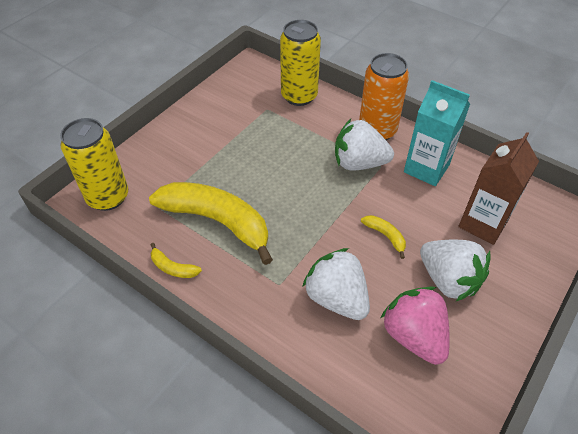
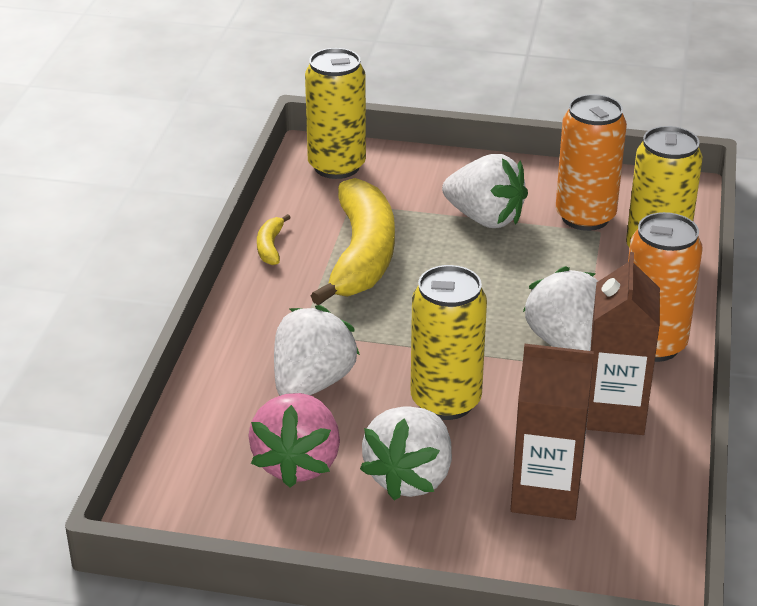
camera: 65 degrees right, 15 degrees down
(221, 149) = (485, 218): none -> white strawberry
(249, 109) = (585, 217): none -> orange can
(385, 236) = (445, 401): yellow banana -> yellow can
(414, 336) = (297, 463): pink strawberry -> pink strawberry turned 150 degrees clockwise
(426, 168) = (614, 413): turquoise carton -> brown carton

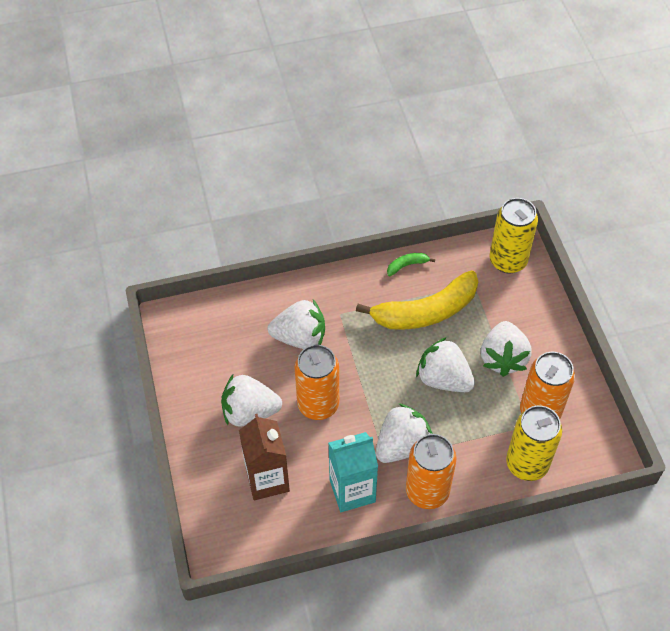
camera: 65 degrees right, 20 degrees up
(270, 247) = (407, 265): yellow banana -> green banana
(297, 463) = (236, 358): pink strawberry -> none
(445, 401) = (318, 404): yellow can -> orange can
(483, 275) = (443, 379): none -> white strawberry
(614, 413) = (352, 491): brown carton -> turquoise carton

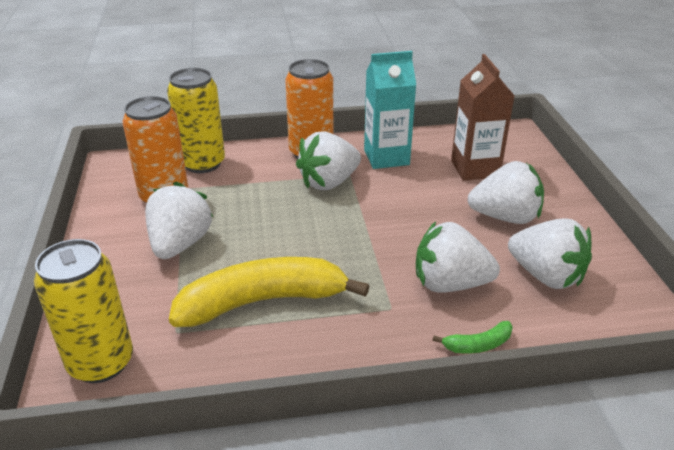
camera: 175 degrees left, 20 degrees down
(318, 404) = (422, 218): orange can -> none
(407, 265) = (272, 369): green banana -> green banana (478, 345)
(443, 379) = (264, 230): white strawberry -> white strawberry (546, 276)

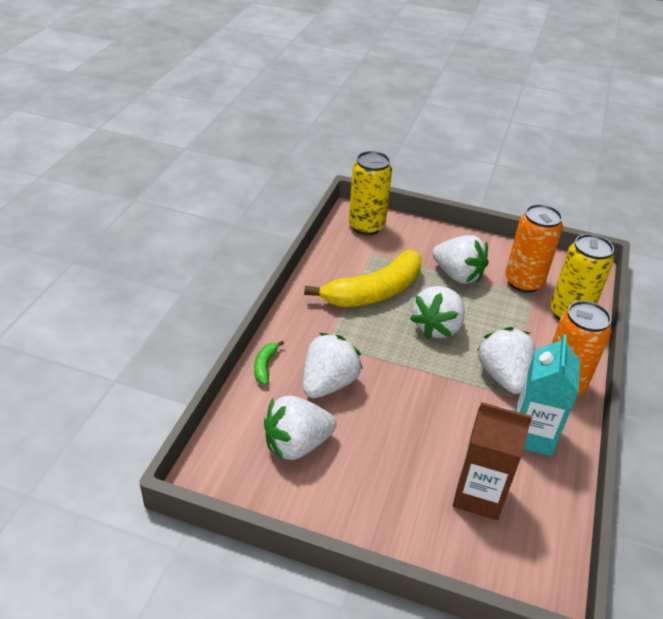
camera: 115 degrees right, 5 degrees up
(263, 301) = (374, 292): yellow banana -> yellow banana turned 45 degrees clockwise
(505, 217) = (385, 468): white strawberry -> white strawberry (437, 327)

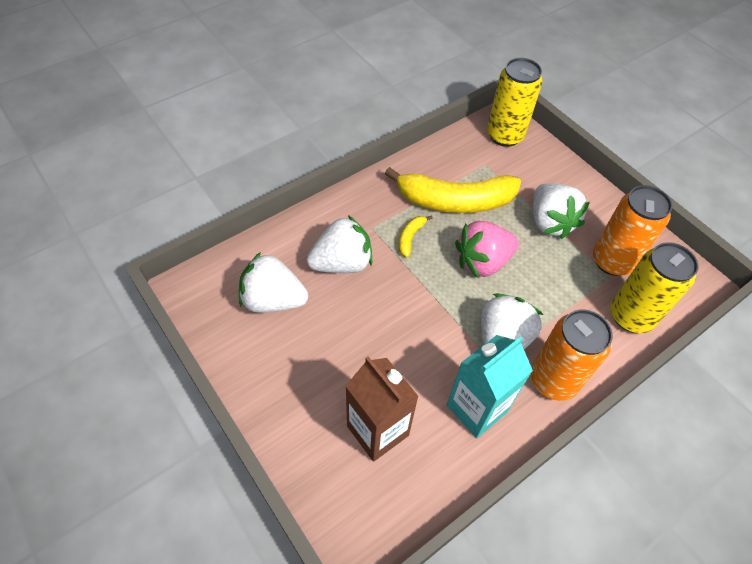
camera: 35 degrees right, 15 degrees up
(265, 366) = (306, 222): green banana -> none
(365, 336) = (410, 237): none -> yellow banana
(437, 327) = (482, 262): white strawberry -> pink strawberry

